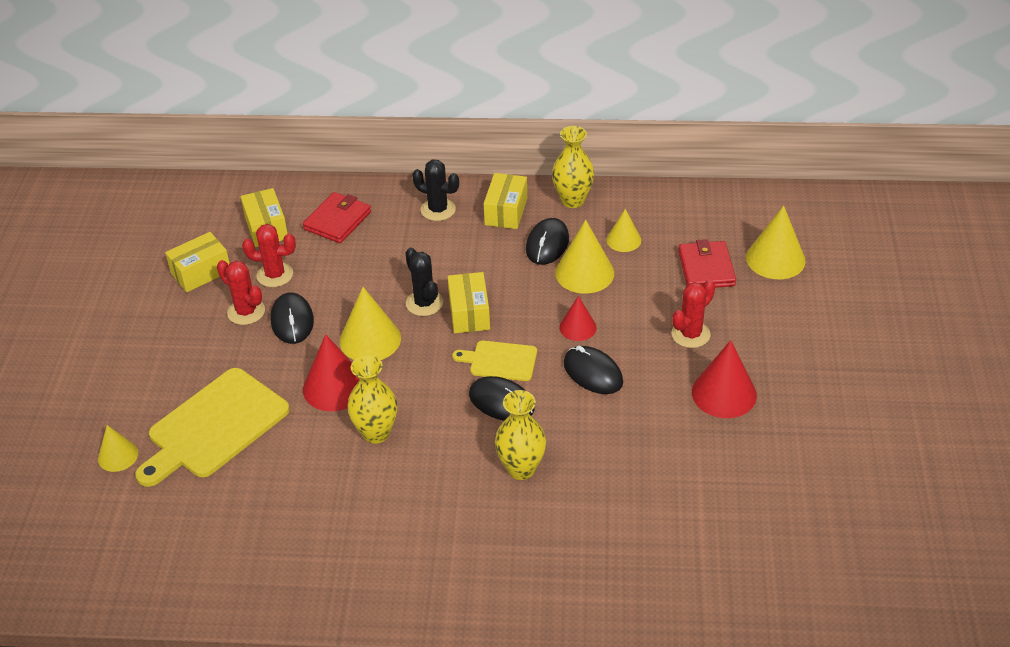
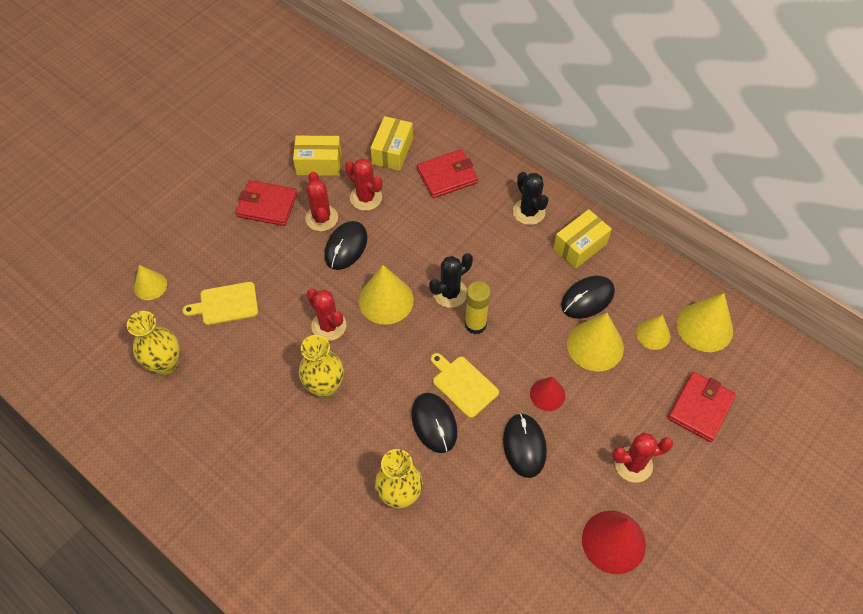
camera: 35 degrees right, 15 degrees up
(179, 330) = (267, 205): none -> red wallet
(214, 426) = (226, 304): yellow cutting board -> yellow cutting board, size x0.54
(334, 387) = (329, 326): red cone -> red cactus
(424, 303) = (450, 293): black cactus -> black cactus turned 45 degrees clockwise
(469, 313) = (475, 324): yellow box -> yellow glue stick
(572, 200) = (642, 268): yellow vase -> yellow vase (165, 364)
(775, 259) = (770, 439): yellow cone -> yellow cone (704, 327)

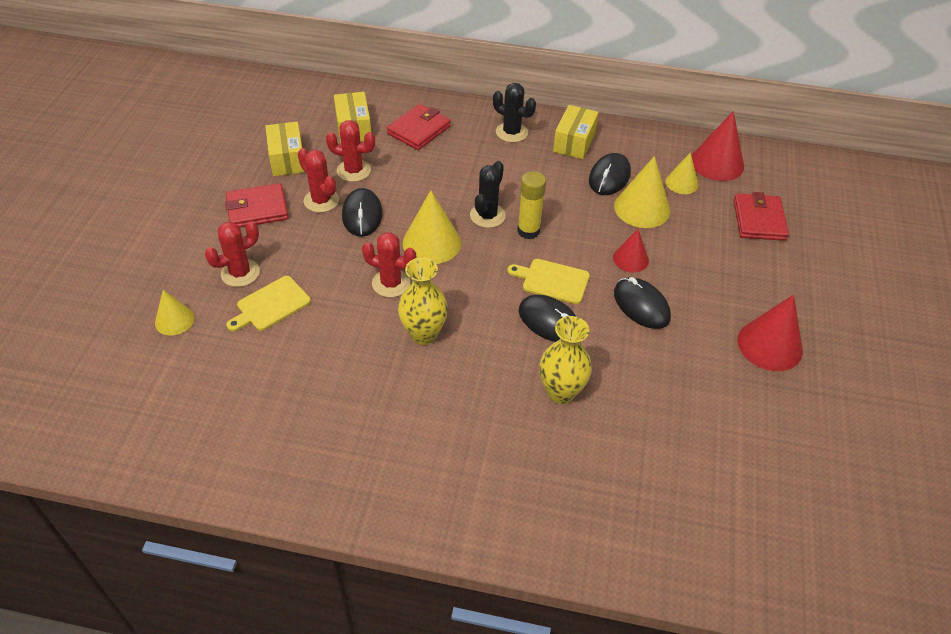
camera: 30 degrees left, 10 degrees down
(165, 364) = (240, 382): yellow vase -> none
(319, 163) = (287, 159): yellow box -> yellow box turned 75 degrees counterclockwise
(633, 464) = (740, 281): red cactus -> red cactus (240, 273)
(704, 327) = (717, 163): yellow cone -> red cone

